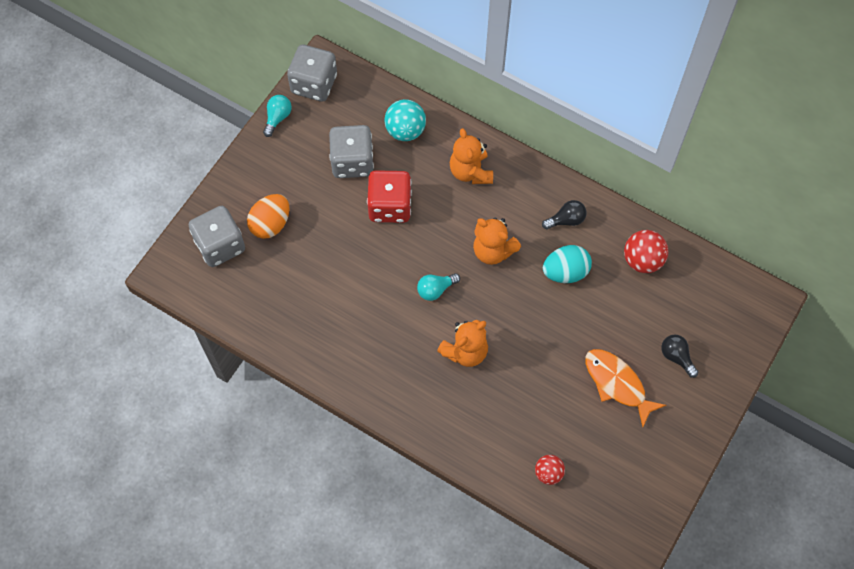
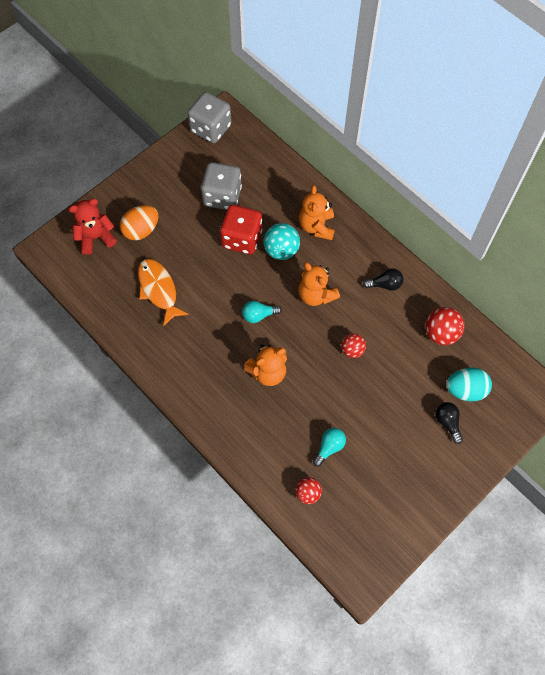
camera: 15 degrees right, 0 degrees up
(220, 245) = (96, 237): grey dice -> red teddy bear
(277, 118) = (173, 148): turquoise light bulb -> turquoise light bulb (329, 447)
(405, 130) = (273, 181): turquoise ball -> turquoise ball (281, 250)
(551, 303) = (352, 350): none -> red ball
(565, 272) = (372, 327): turquoise egg -> turquoise egg (465, 390)
(617, 384) = (389, 432): orange fish -> orange fish (159, 290)

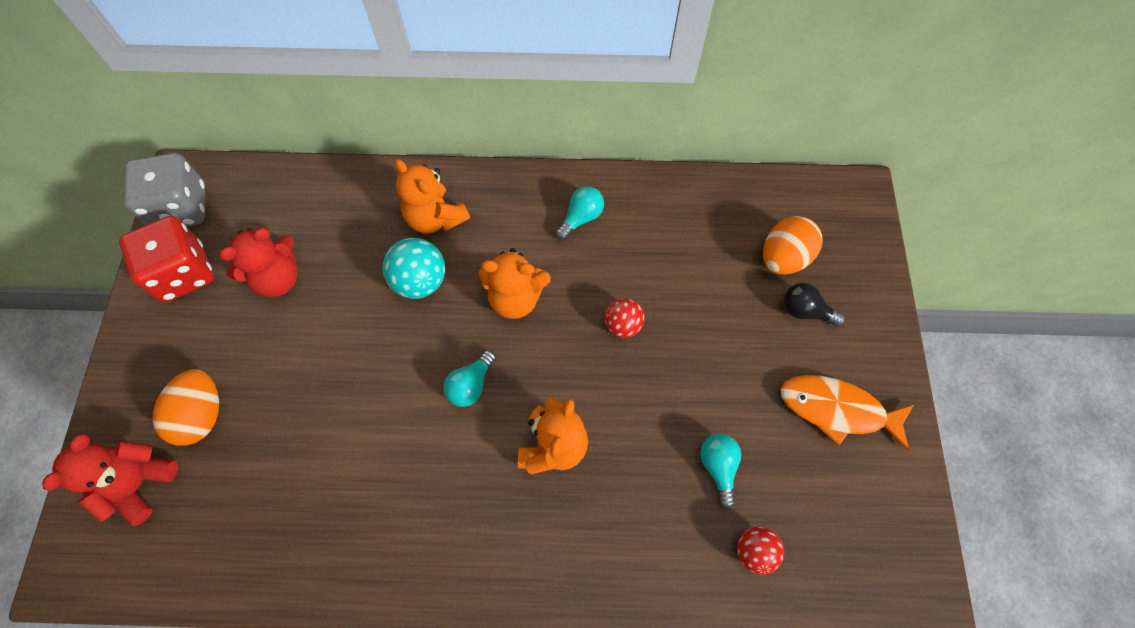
camera: 45 degrees left, 0 degrees up
(159, 290) = (303, 473): orange fish -> orange fish (837, 410)
(222, 196) = (277, 278): grey dice -> red teddy bear
(242, 239) = (355, 309): red dice -> red dice (183, 273)
(385, 284) = (581, 218): black light bulb -> turquoise light bulb
(441, 333) = (694, 219): red ball -> none
(465, 390) = (783, 258): turquoise egg -> orange egg

